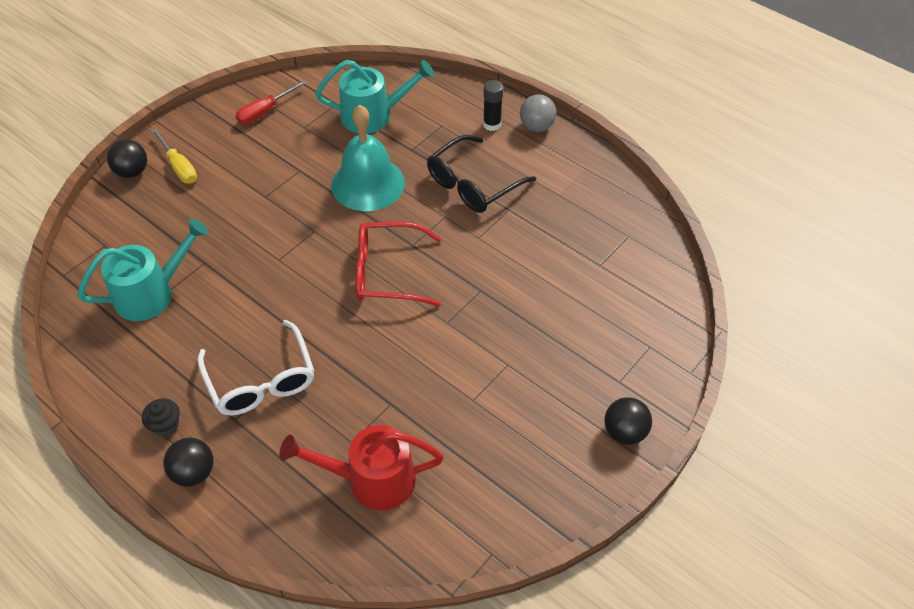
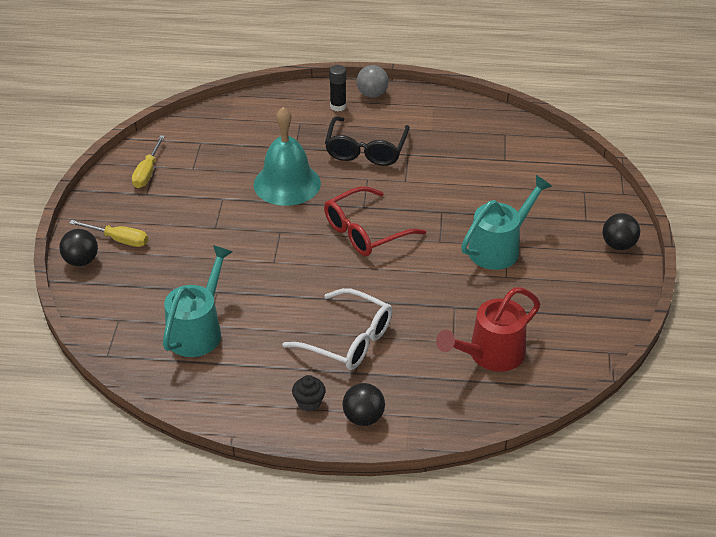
camera: 35 degrees left, 10 degrees down
(265, 112) = (147, 172): red screwdriver -> yellow screwdriver
(374, 115) = (241, 138): turquoise watering can -> turquoise watering can (499, 248)

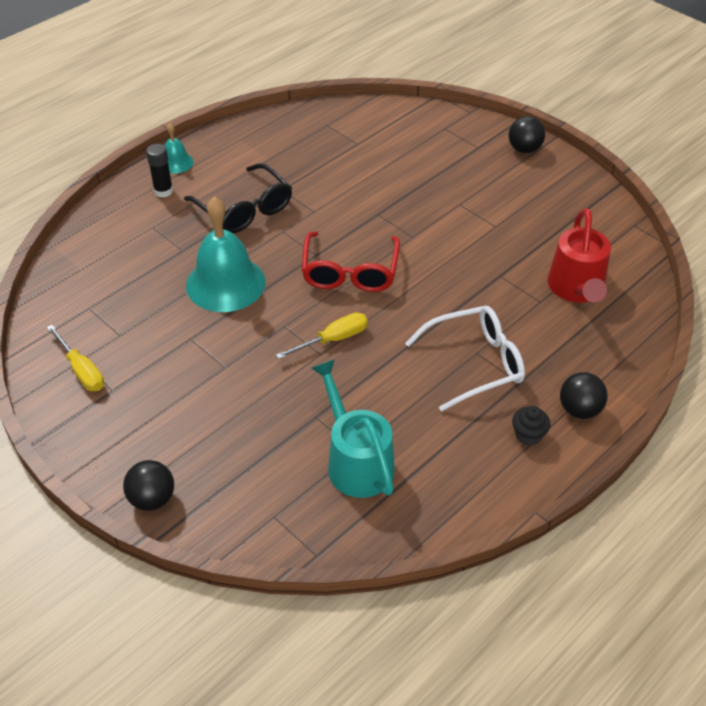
camera: 50 degrees left, 5 degrees up
(118, 240) = (156, 450): yellow screwdriver -> yellow screwdriver (333, 339)
(372, 94) = (176, 162): grey ball -> turquoise bell
(499, 248) = (458, 209): turquoise watering can -> none

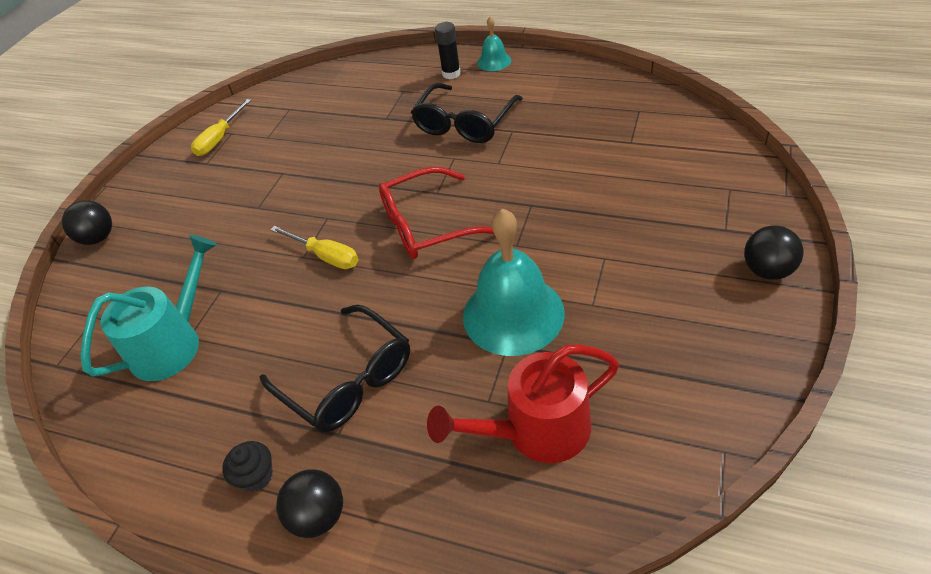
camera: 70 degrees right, 0 degrees up
(225, 283) = (360, 159): turquoise bell -> turquoise bell (513, 314)
(475, 363) = (348, 380): white glasses -> black glasses

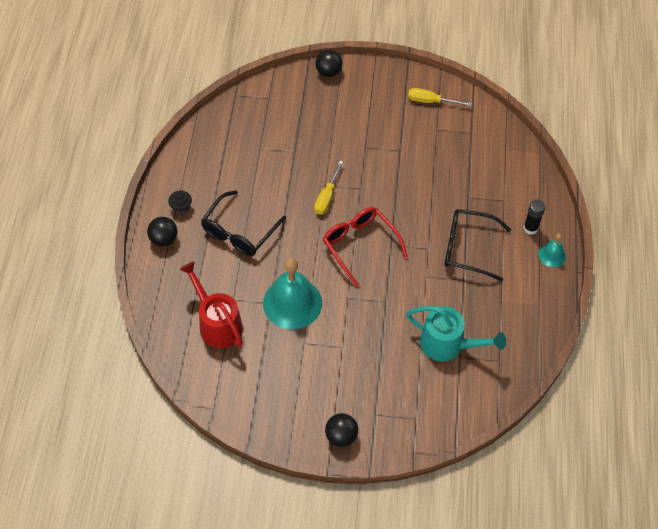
camera: 70 degrees right, 10 degrees up
(173, 342) = (255, 143): turquoise watering can -> turquoise watering can (448, 344)

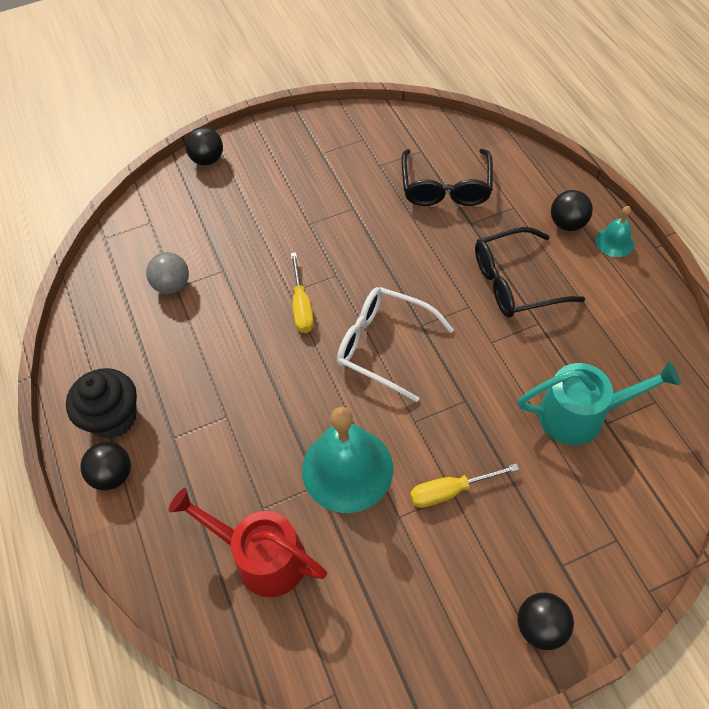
camera: 25 degrees left, 0 degrees up
(181, 208) = (113, 418): black cupcake -> black cupcake, size x1.88
(239, 232) = (214, 409): black glasses -> black glasses (446, 187)
(258, 145) = (172, 285): none -> grey ball
(360, 245) = (383, 345): red glasses -> white glasses
(431, 101) = (351, 138): yellow screwdriver -> yellow screwdriver (450, 491)
(530, 228) = (567, 224): black glue stick -> black ball

